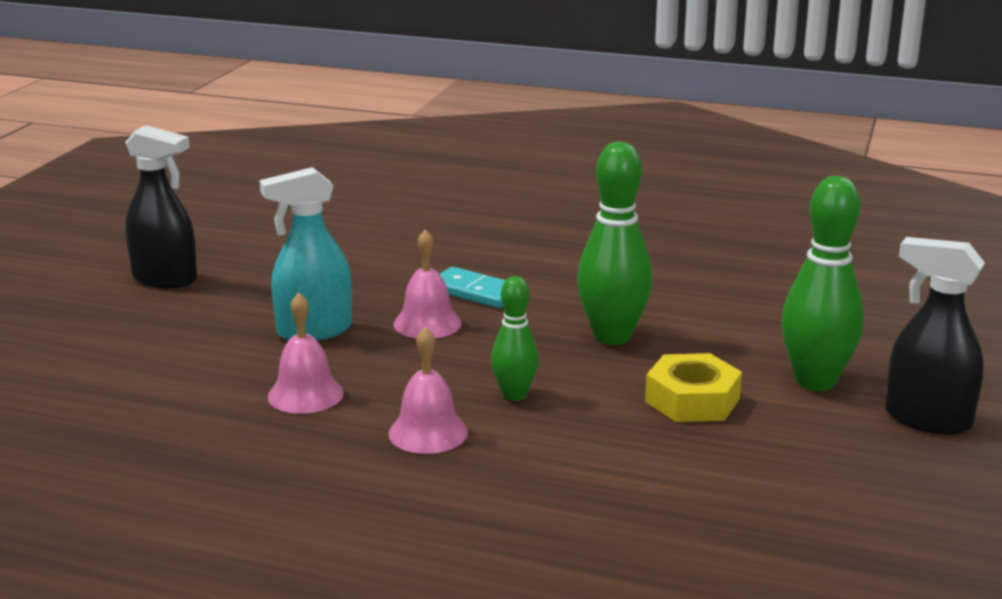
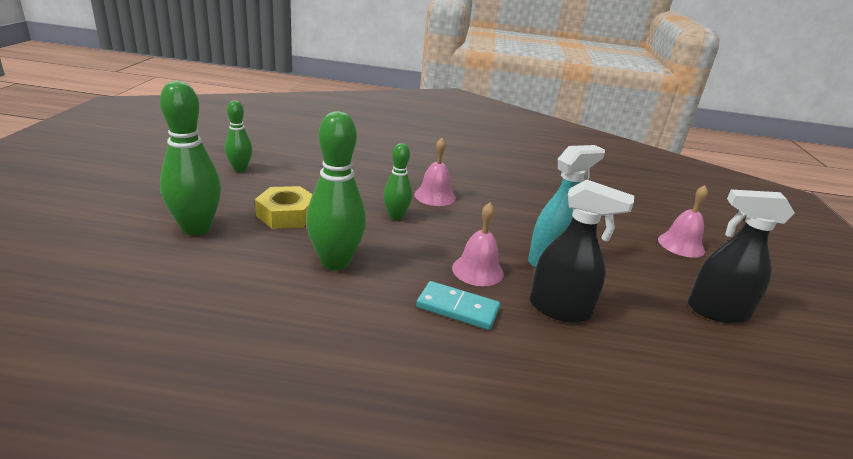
camera: 165 degrees right, 5 degrees up
(305, 394) = (514, 215): pink bell -> pink bell (681, 245)
(815, 497) = (240, 169): none -> green bowling pin
(927, 419) = (141, 204): black spray bottle -> black spray bottle (560, 309)

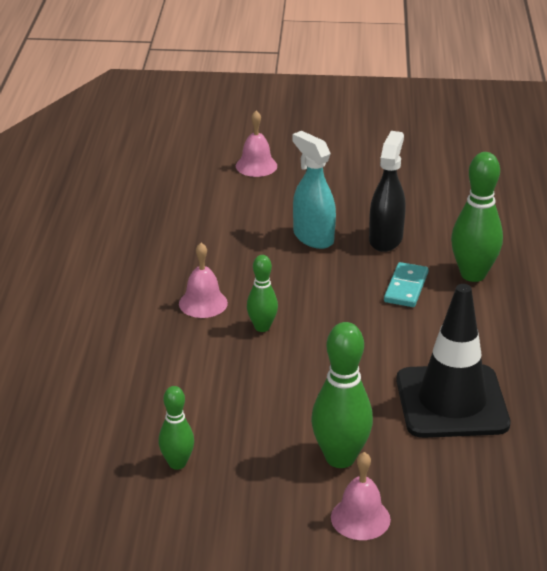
camera: 90 degrees left, 5 degrees up
(234, 304) = (451, 402): none -> black traffic cone
(286, 215) = (286, 401): yellow nut -> none
(335, 262) = (366, 356): green bowling pin -> green bowling pin (473, 274)
(477, 270) = (346, 277): pink bell -> pink bell (360, 518)
(717, 311) = (356, 170): black spray bottle -> none

